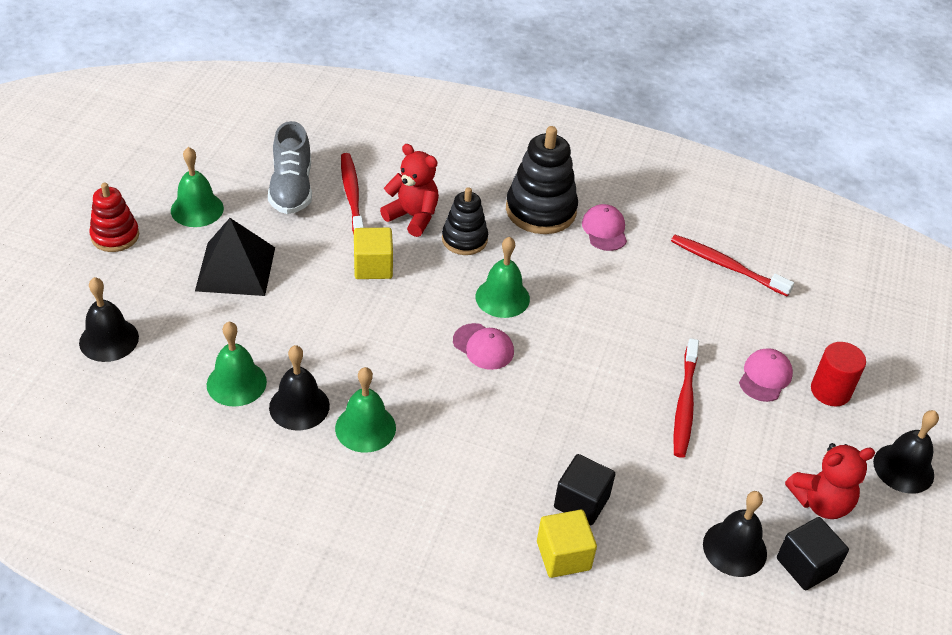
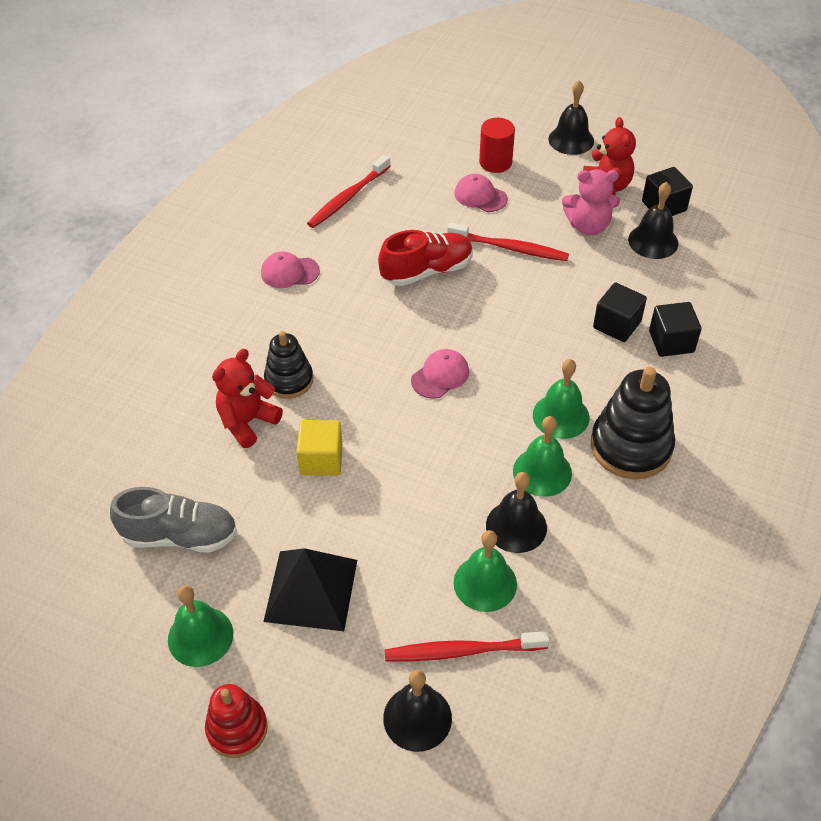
camera: 80 degrees left, 5 degrees up
(352, 195) = (202, 476): red toothbrush -> red toothbrush (461, 651)
(502, 297) = (375, 356): green bell -> green bell (561, 416)
(541, 210) = (254, 316): black stacking toy -> black stacking toy (631, 446)
(563, 556) = (671, 342): yellow cube -> black cube
(630, 333) = (427, 271): none -> red shoe
(743, 480) = (588, 226): none -> pink teddy bear

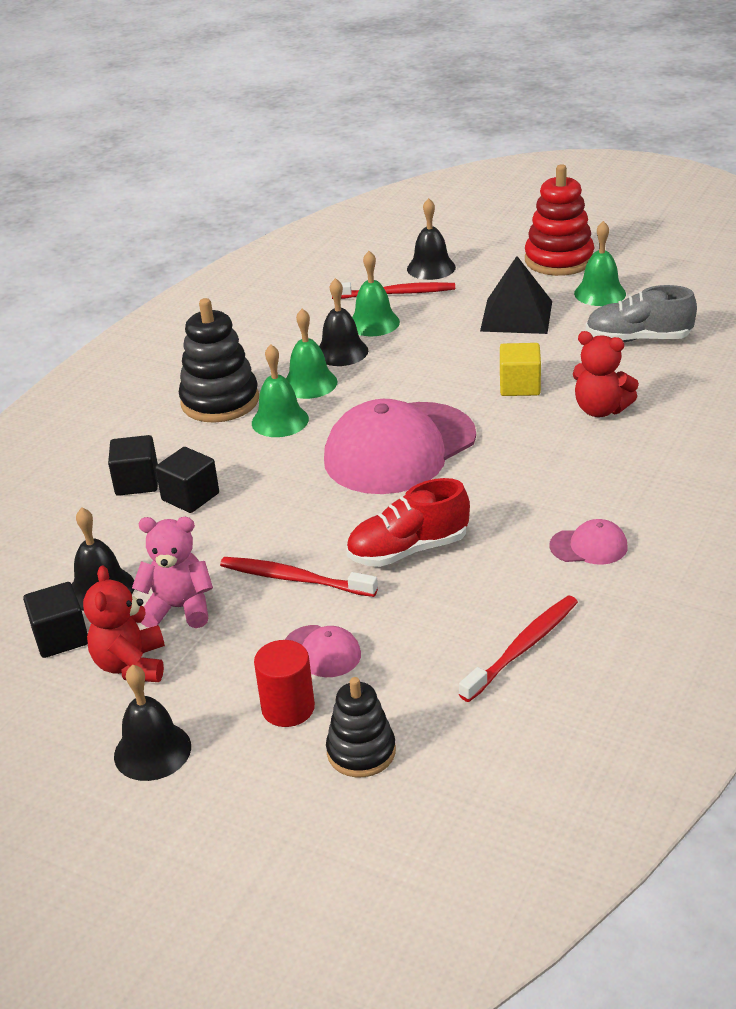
camera: 175 degrees left, 15 degrees down
(237, 728) = (559, 260): red stacking toy -> red stacking toy, size x1.59
(247, 422) = (600, 410): red teddy bear -> red teddy bear turned 75 degrees clockwise
(289, 380) = (565, 442): black stacking toy -> black stacking toy (361, 752)
(440, 376) = (399, 449): pink cap -> pink cap, size x2.38

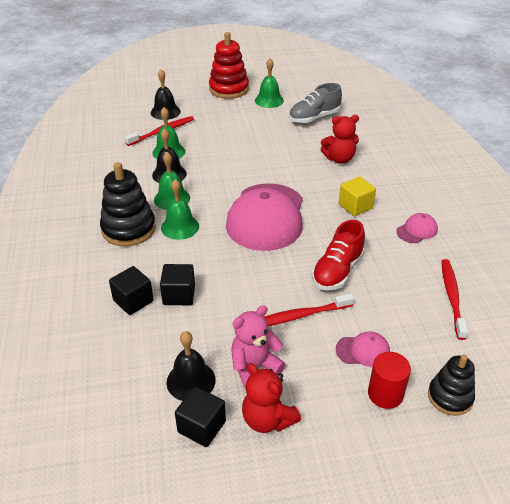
camera: 40 degrees left, 5 degrees up
(152, 751) = (345, 466): black bell -> none
(516, 316) = (241, 124): black pyramid -> none
(520, 386) = (287, 160): yellow cube -> yellow cube (355, 206)

